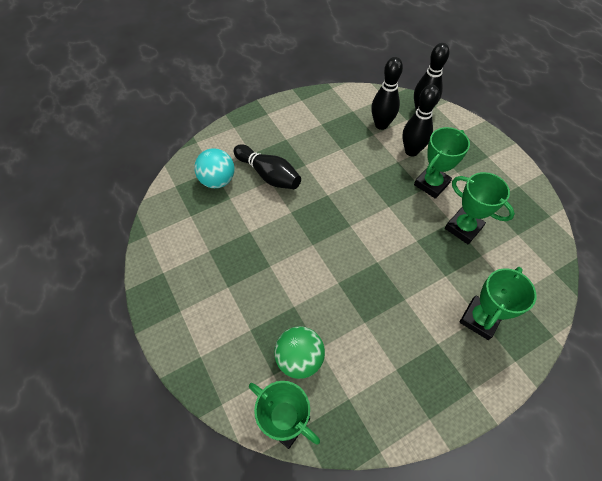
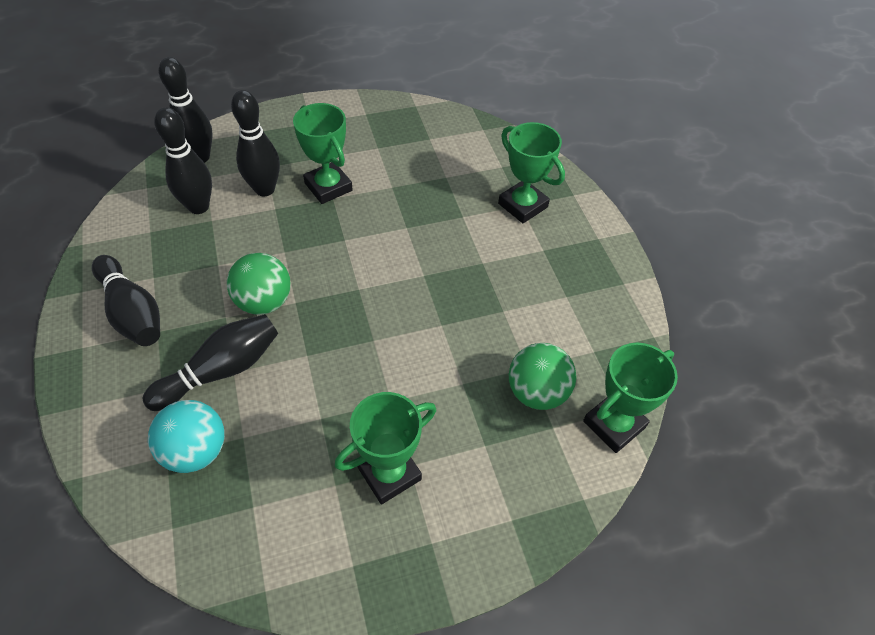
camera: 80 degrees left, 5 degrees down
(294, 124) = (132, 312): none -> black bowling pin
(322, 179) = (264, 302): none -> green ball
(463, 228) = (404, 179): green trophy -> green trophy (389, 473)

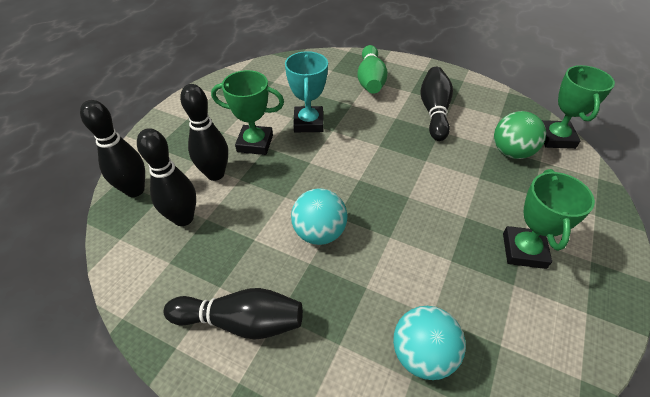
camera: 45 degrees left, 5 degrees down
(221, 370) = (359, 294): black bowling pin -> black bowling pin (434, 111)
(264, 302) = (319, 232): green ball -> turquoise ball
(397, 203) = (308, 123): none -> turquoise trophy
(522, 205) = (370, 80): green trophy -> green bowling pin

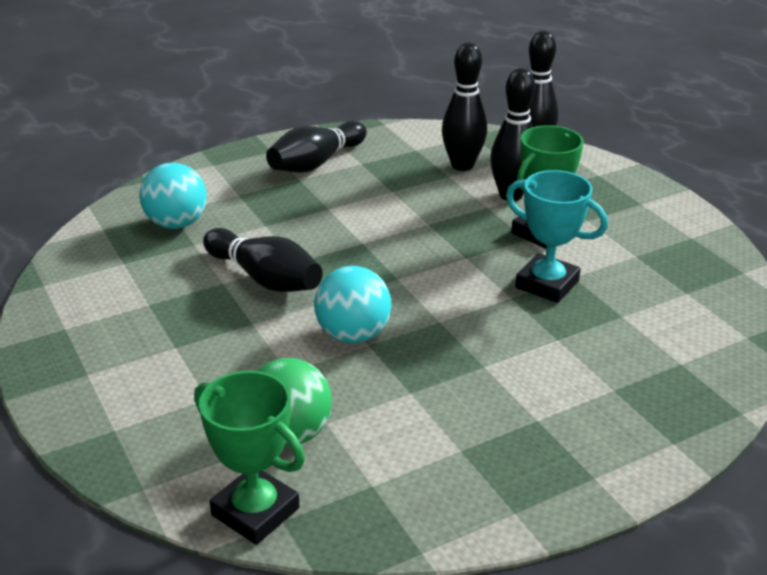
camera: 125 degrees right, 15 degrees down
(319, 232) = (355, 225): turquoise ball -> turquoise ball (353, 335)
(370, 80) = (613, 391): green bowling pin -> none
(434, 111) = (459, 413): black bowling pin -> black bowling pin (265, 278)
(524, 250) = (164, 334): green trophy -> none

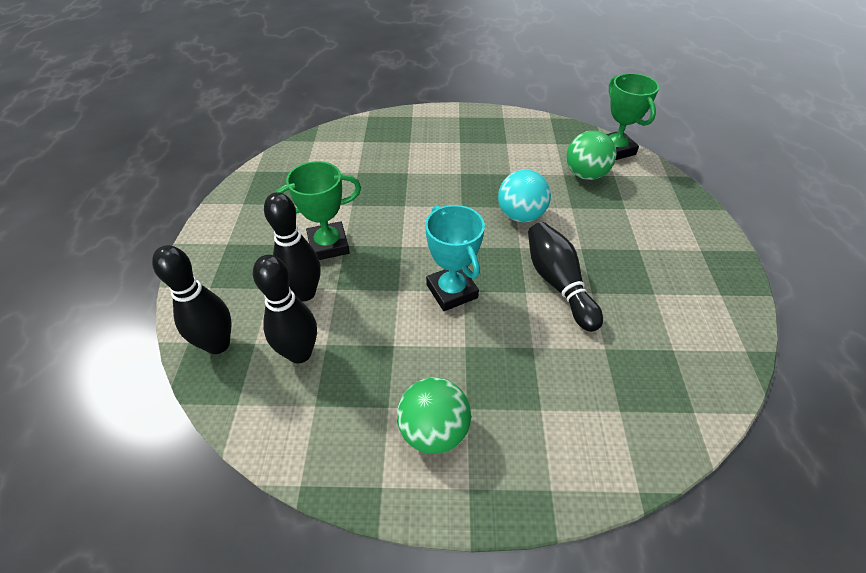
camera: 150 degrees left, 15 degrees up
(176, 224) = (616, 385): turquoise ball -> none
(316, 163) = (433, 431): black bowling pin -> green ball
(547, 284) = (374, 205): turquoise trophy -> turquoise trophy (451, 291)

